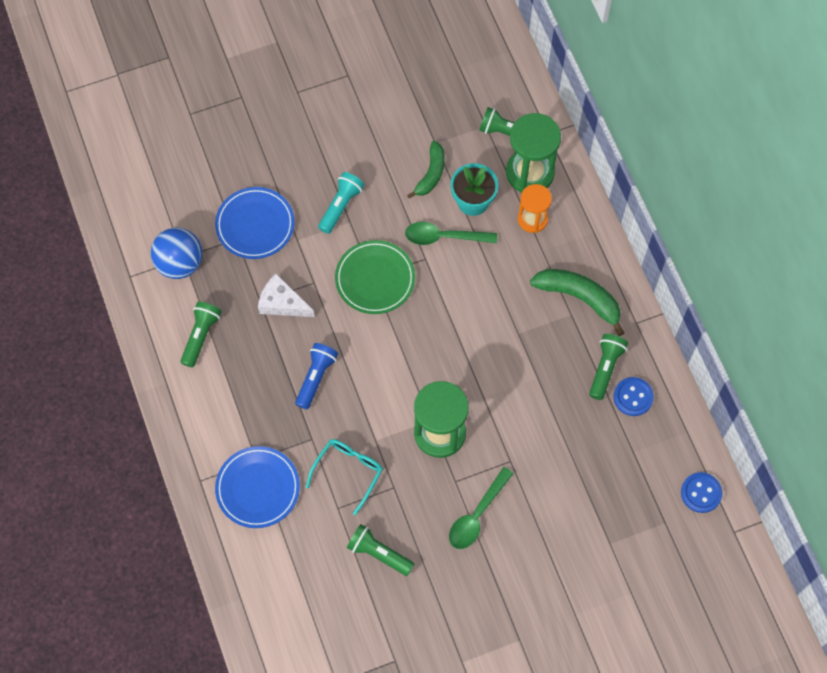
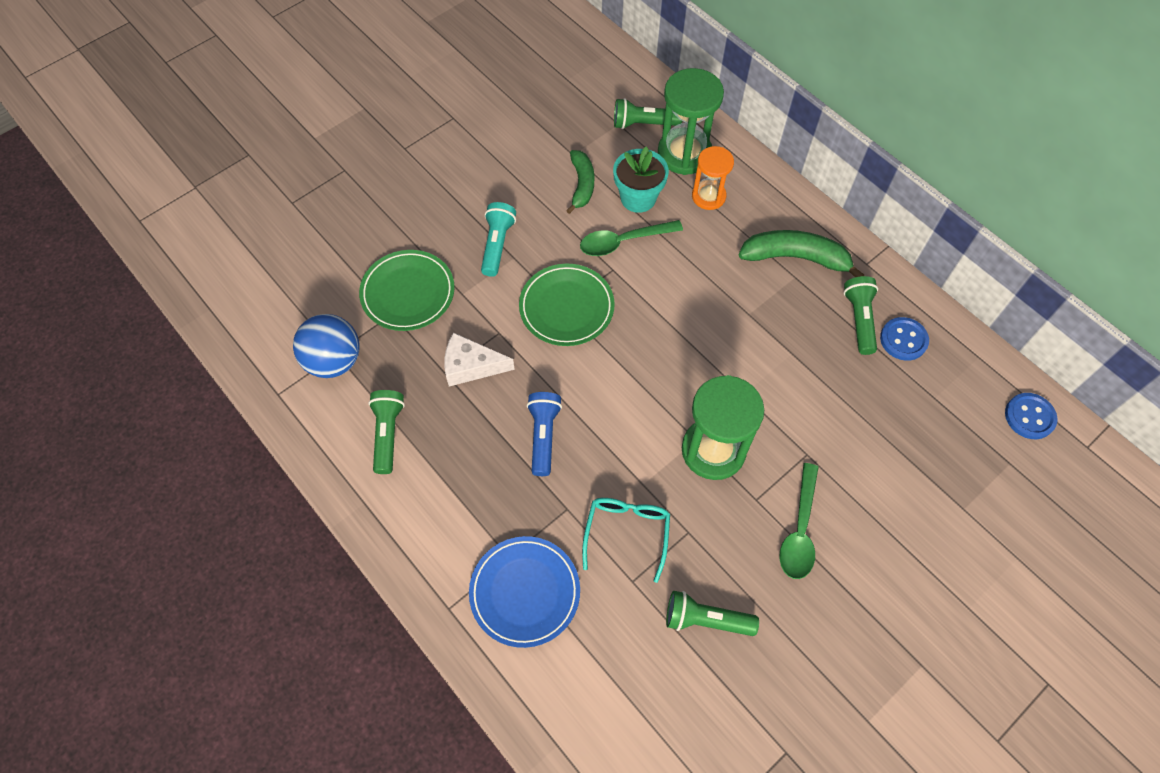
camera: 20 degrees left, 5 degrees down
(255, 225) = (408, 293): blue plate -> green plate

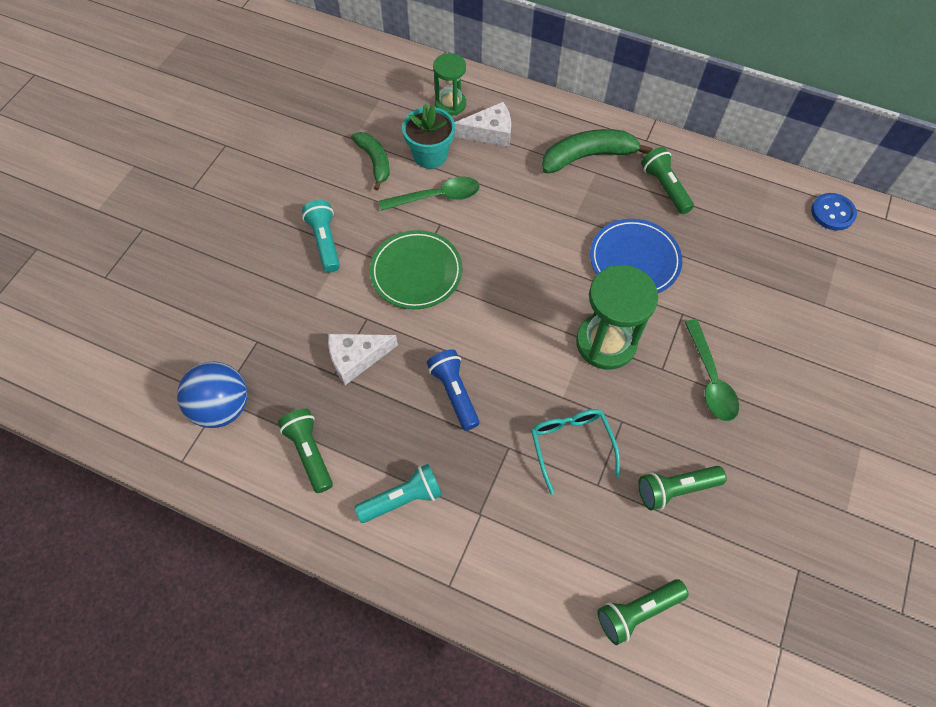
camera: 25 degrees left, 0 degrees up
(408, 293) = (263, 316): green plate -> none
(447, 512) = (403, 498): none -> turquoise flashlight
(525, 592) = (510, 538): blue plate -> blue plate (634, 260)
(623, 242) = (437, 197): green spoon -> green spoon turned 150 degrees counterclockwise
(643, 124) = (402, 91): green flashlight -> green flashlight (637, 612)
(684, 154) = (450, 104): green hourglass -> green hourglass, size x0.61
(708, 196) = (489, 132): orange hourglass -> white cheese
(903, 340) = (707, 190): blue button -> none

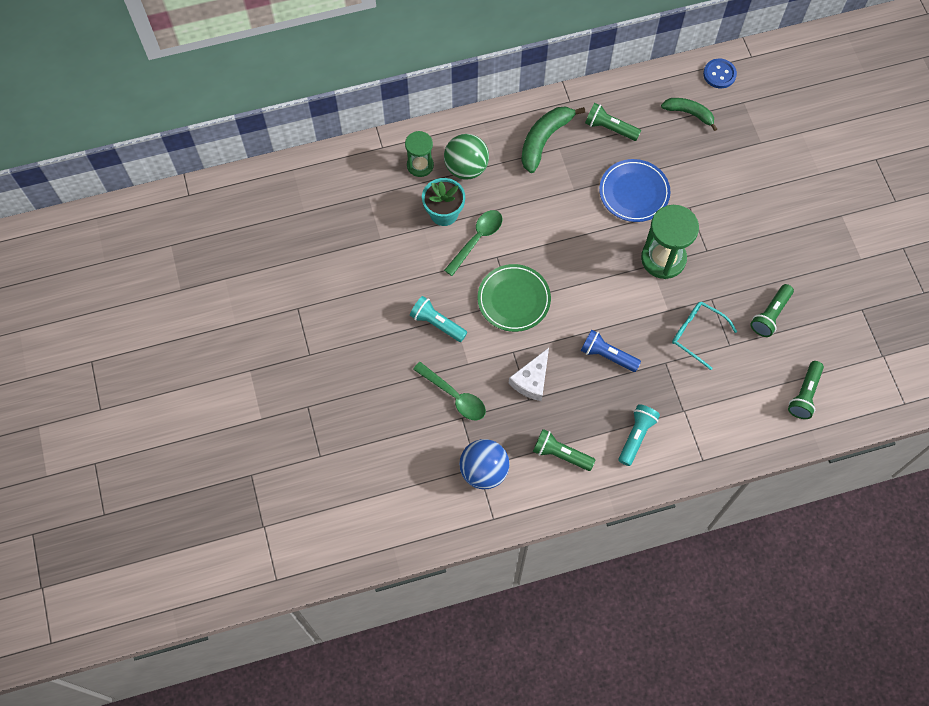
camera: 40 degrees left, 5 degrees up
(374, 162) = (412, 245): green banana -> green banana (689, 113)
(489, 132) = (466, 168): white cheese -> green ball
(710, 379) = (737, 236): green spoon -> green spoon (454, 396)

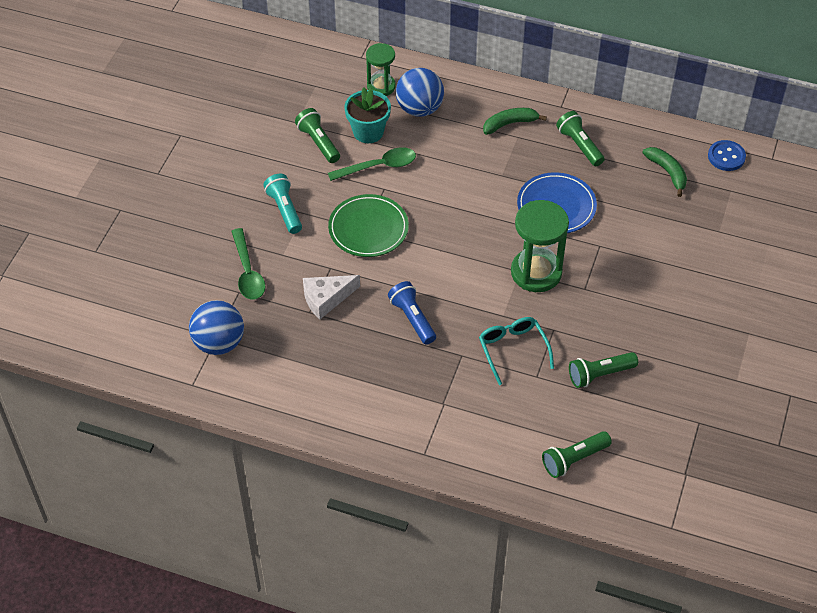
camera: 35 degrees right, 15 degrees down
(466, 168) = (419, 109): green ball -> blue ball
(544, 140) = (510, 124): green banana -> green banana, size x0.66
(560, 454) = (298, 370): green flashlight -> green flashlight (318, 142)
(636, 436) = (379, 397): turquoise flashlight -> none

